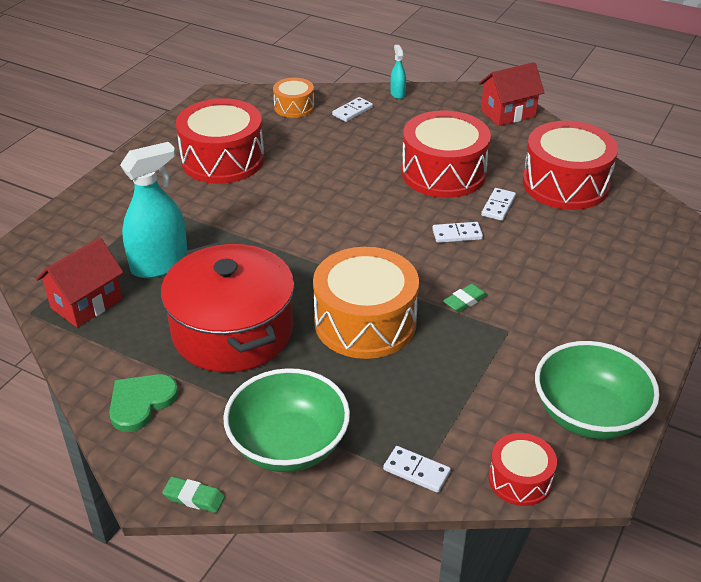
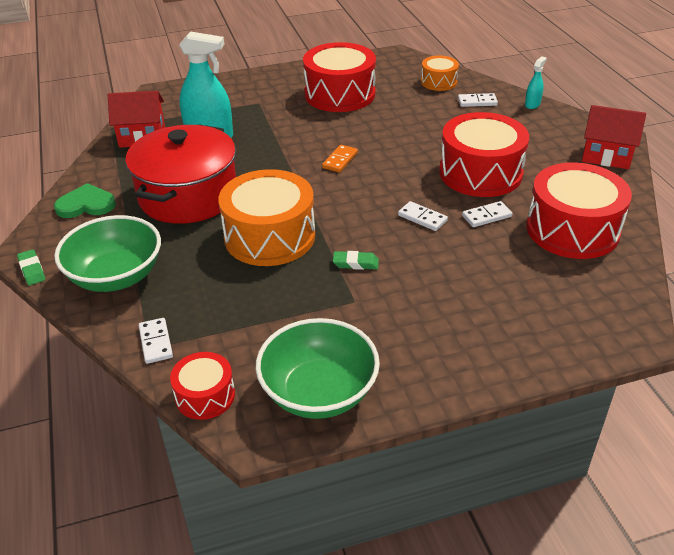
camera: 45 degrees right, 0 degrees up
(318, 221) = (340, 160): none -> orange domino

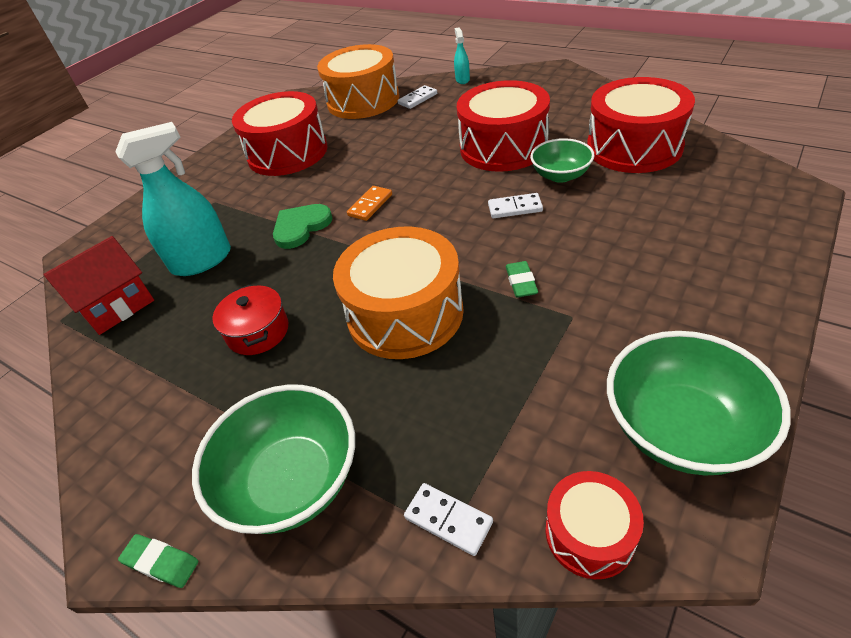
camera: 35 degrees left, 5 degrees up
(86, 204) = (137, 425): green heart -> green heart (301, 227)
(188, 195) = (258, 332): red pot -> red pot, size x0.47
(340, 160) = (370, 205): orange domino -> orange domino turned 45 degrees clockwise
(355, 263) = (521, 282): green eraser -> green eraser turned 60 degrees counterclockwise
(438, 82) = (363, 100): orange drum -> orange drum, size x1.91
(486, 216) = (560, 175): white domino -> green bowl
(606, 156) = (571, 86): red house -> none

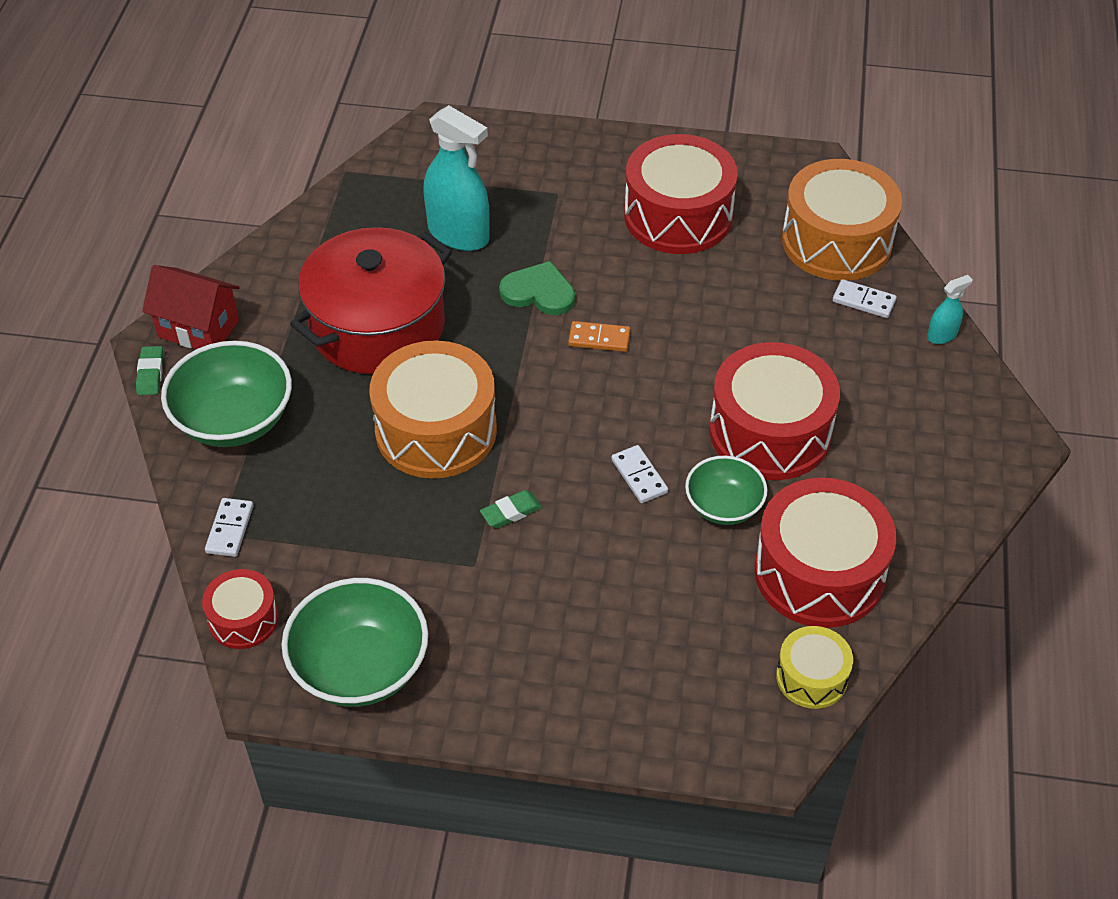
camera: 60 degrees right, 5 degrees up
(118, 307) = (374, 204): red house -> red house (198, 329)
(258, 332) = (377, 326): red pot -> red pot, size x2.12
(726, 164) = (811, 677): none -> yellow drum

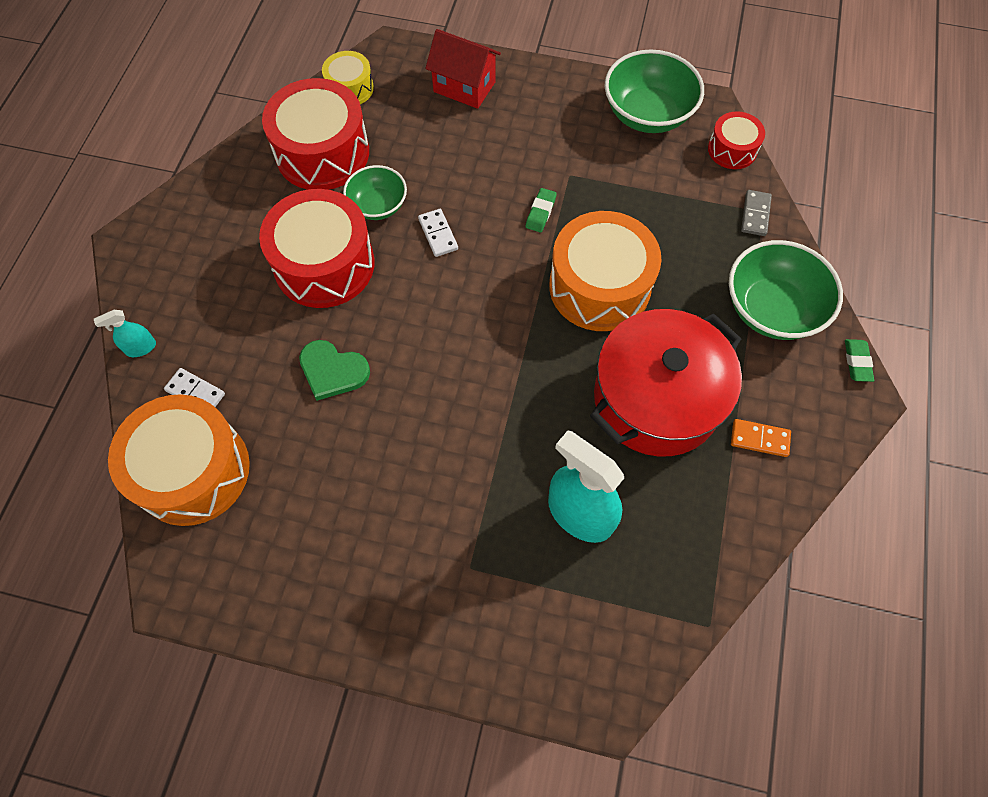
camera: 175 degrees left, 15 degrees up
(198, 329) = (826, 409): red house -> red house (464, 87)
(230, 529) = (755, 214): white domino -> grey domino
(511, 512) = (541, 212): green eraser -> green eraser turned 45 degrees counterclockwise
(539, 292) = (502, 428): green heart -> green heart (333, 371)
(599, 338) = (451, 369): orange domino -> orange domino (759, 439)
(678, 216) = (345, 521): red drum -> none

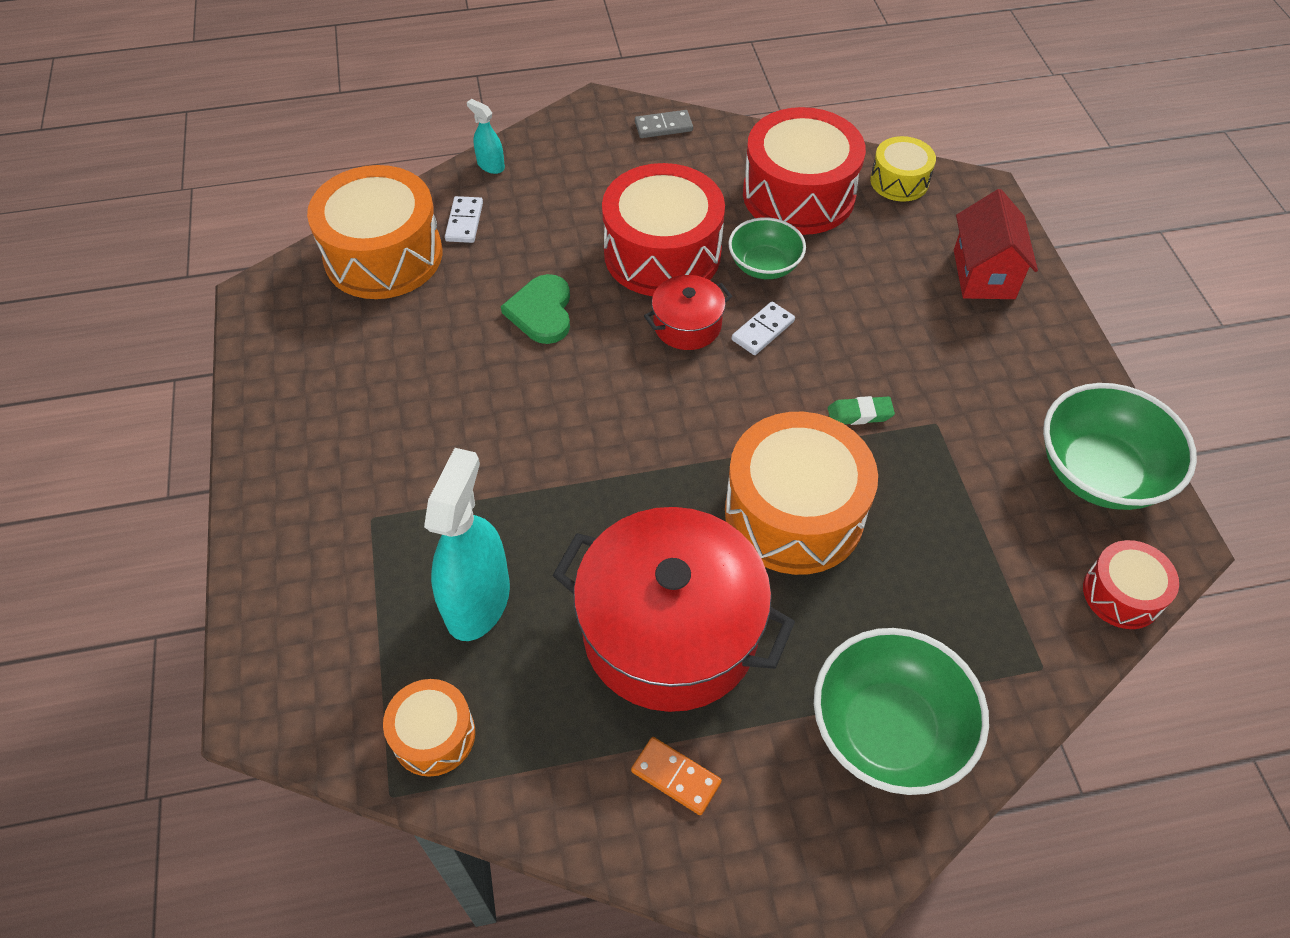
camera: 65 degrees right, 10 degrees down
(405, 278) = (687, 325): none -> red pot
(674, 581) = (433, 735): none -> orange drum
(755, 214) = (1032, 659): grey domino -> grey domino (663, 126)
(759, 439) = (675, 777): orange domino -> orange domino turned 45 degrees counterclockwise
(857, 362) = (871, 878): green eraser -> none

